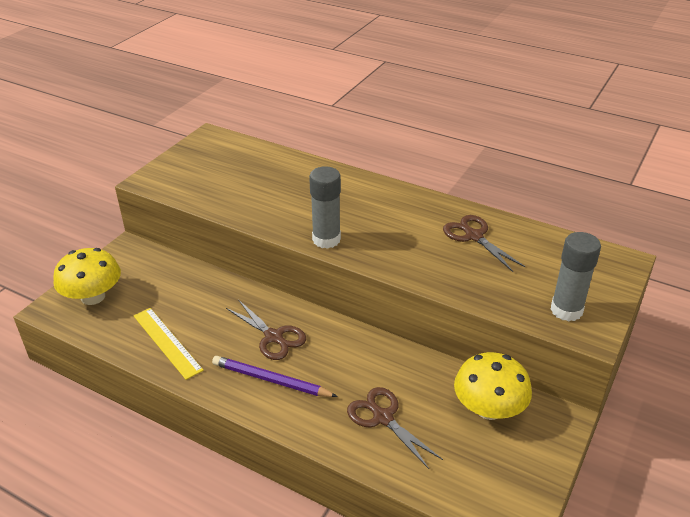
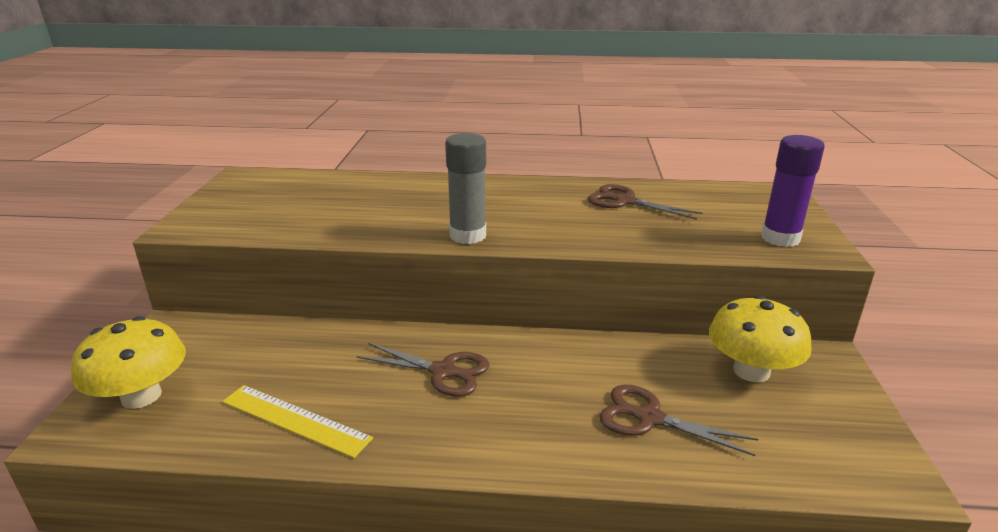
camera: 25 degrees left, 10 degrees down
(271, 380) = (477, 420): purple pencil -> none
(566, 310) = (780, 238): grey glue stick -> purple glue stick

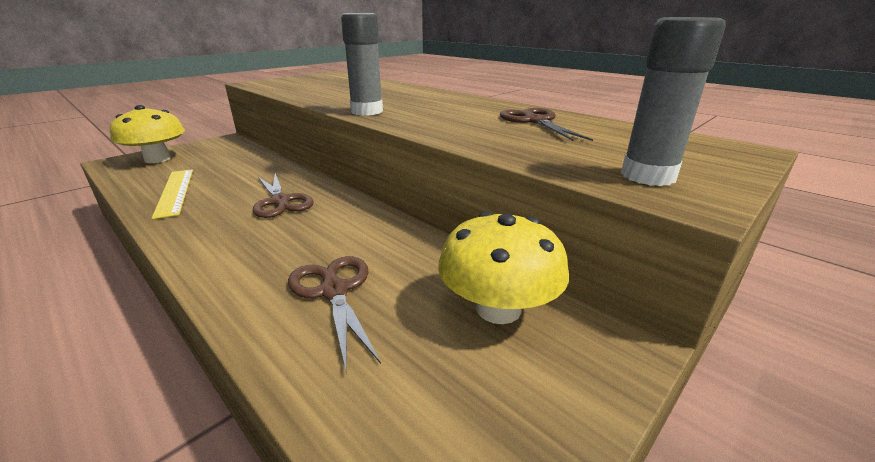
camera: 40 degrees right, 0 degrees up
(780, 238) = (648, 176): purple glue stick -> grey glue stick

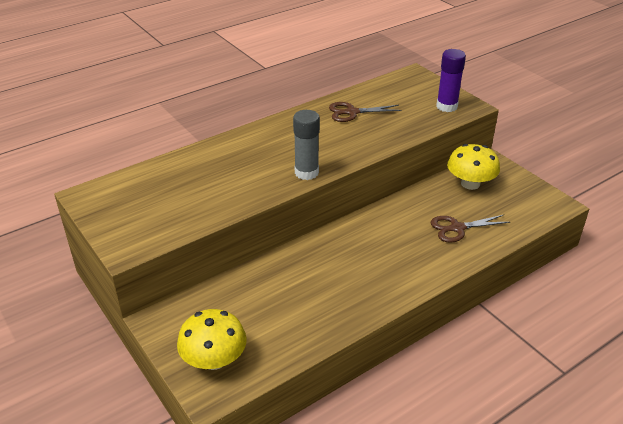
camera: 80 degrees left, 10 degrees up
(175, 191) = (314, 319): yellow ruler -> none
(280, 201) = (347, 257): brown scissors -> none
(648, 176) = (446, 106): grey glue stick -> purple glue stick

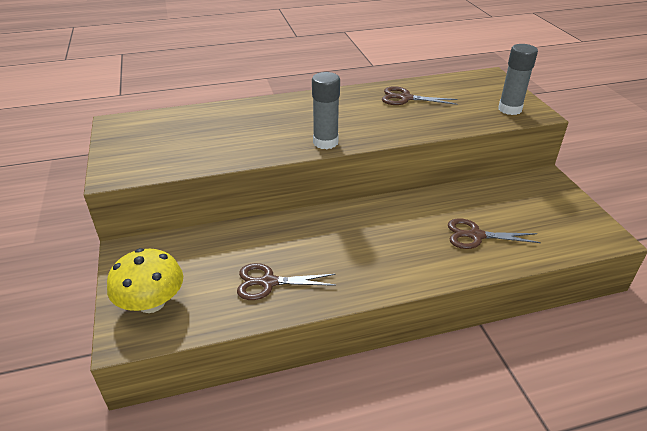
camera: 20 degrees right, 0 degrees up
(307, 314) = (268, 282): none -> brown scissors
(446, 106) = (509, 109): purple glue stick -> grey glue stick
(470, 183) = (513, 194): yellow mushroom -> none

